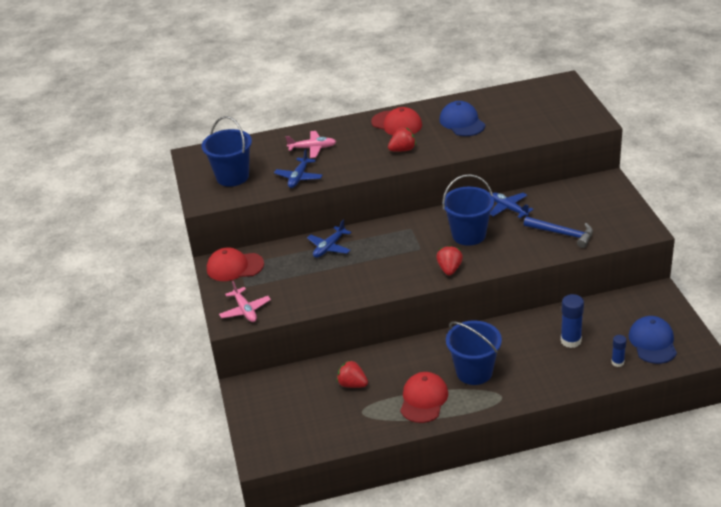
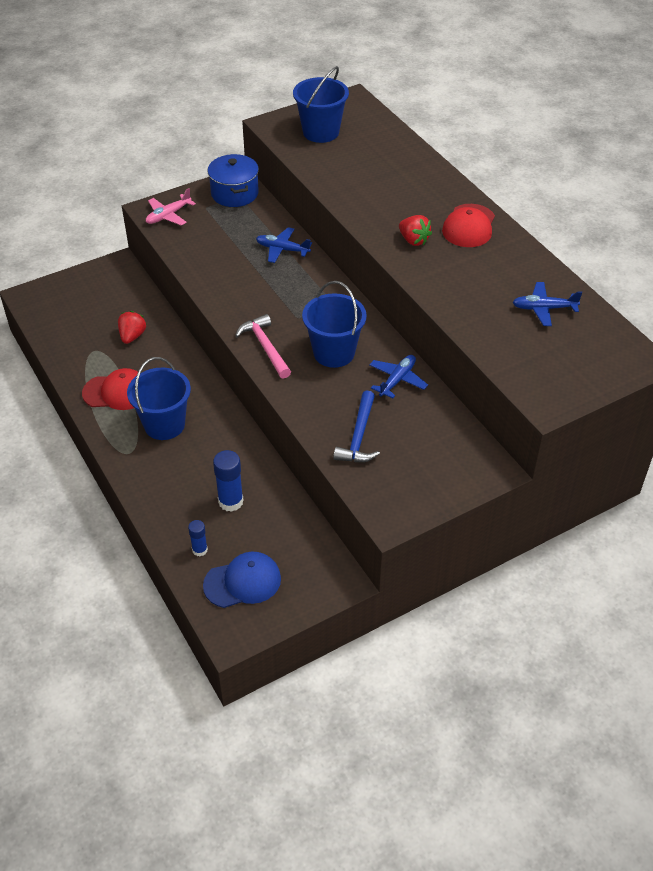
camera: 70 degrees right, 10 degrees up
(234, 267) = (234, 193): red cap -> blue pot
(299, 177) = (332, 175): blue plane -> blue plane (543, 308)
(312, 148) = (393, 173): pink plane -> none
(449, 269) = (265, 347): red strawberry -> pink hammer
(462, 122) = (494, 279): blue cap -> none

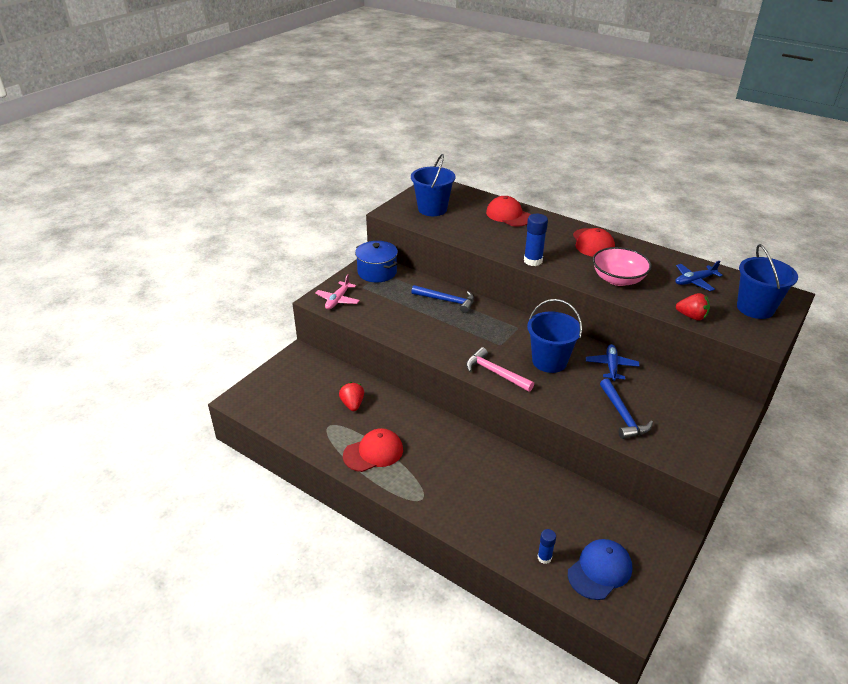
camera: 25 degrees left, 10 degrees down
(164, 424) = (433, 465): blue bucket -> blue bucket (755, 308)
(230, 501) = (536, 508): blue glue stick -> blue glue stick (533, 261)
(282, 249) = (447, 301): blue plane -> blue hammer
(402, 163) = (509, 215): none -> red cap
(413, 240) = (565, 261): red strawberry -> red strawberry (691, 316)
(453, 280) = (618, 279): none -> pink bowl

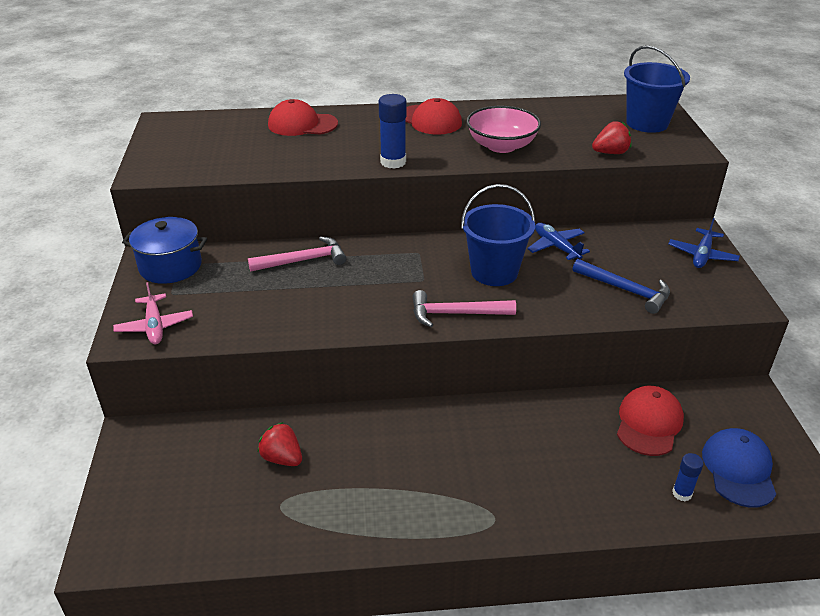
camera: 40 degrees left, 0 degrees up
(373, 452) = (377, 501): red cap -> red cap (649, 423)
(432, 209) = (198, 150): blue bucket -> none
(447, 301) = (303, 260): blue hammer -> pink hammer
(694, 281) = (568, 120): blue plane -> blue plane (702, 255)

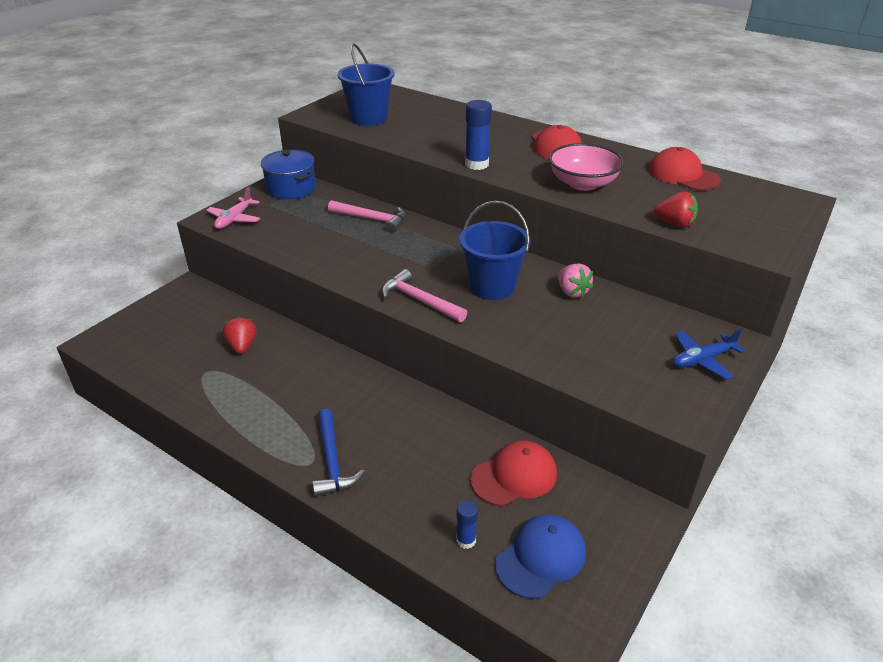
camera: 40 degrees right, 0 degrees up
(302, 124) = (455, 117): red cap -> red cap (683, 175)
(556, 247) = (572, 292): blue plane -> pink strawberry
(625, 290) = (581, 351): blue hammer -> blue hammer (332, 461)
(647, 123) = (758, 214): blue bucket -> blue bucket (368, 118)

